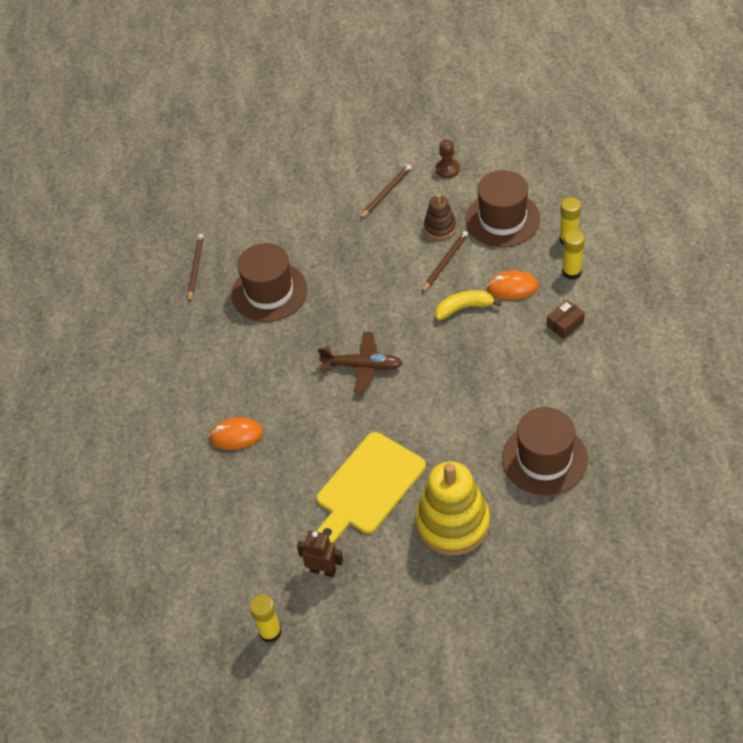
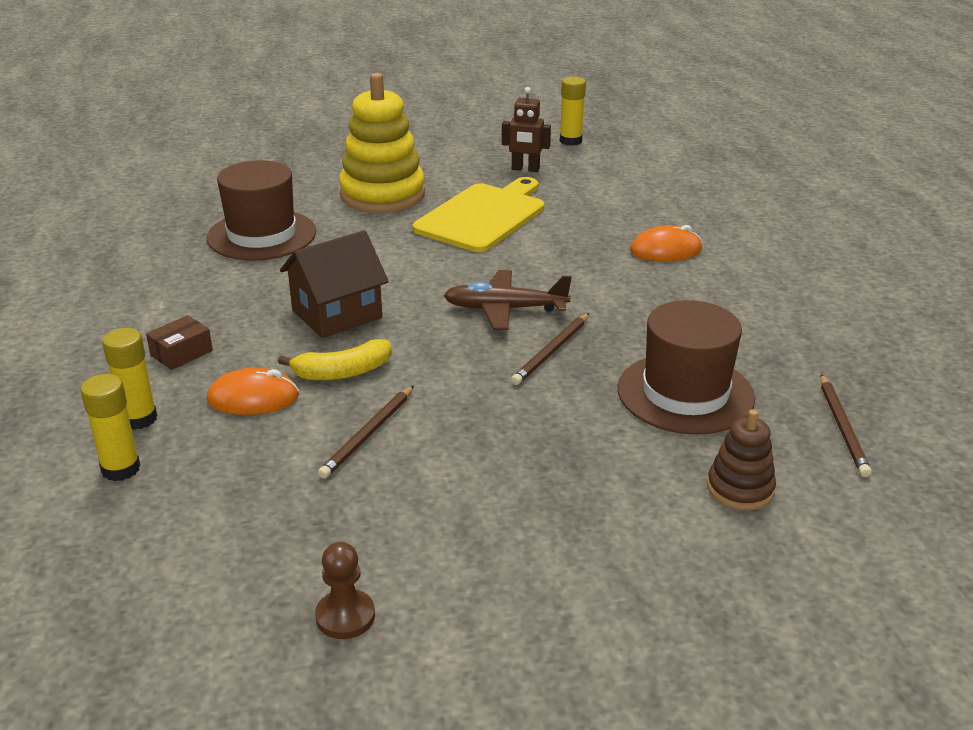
camera: 170 degrees right, 20 degrees down
(386, 192) = (491, 562): brown pencil -> brown pencil (551, 351)
(440, 227) = (373, 492): brown stacking toy -> brown stacking toy (740, 489)
(473, 361) = (337, 314): none -> brown house
(502, 219) = (241, 506): brown hat -> none

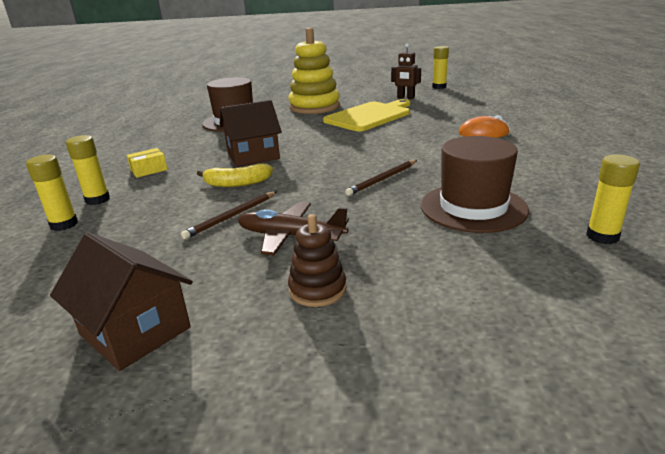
camera: 15 degrees right, 5 degrees down
(181, 353) = (149, 170): brown box -> yellow box
(253, 398) = (173, 193): orange mouse -> none
(345, 616) = (135, 331): brown pawn -> brown house
(505, 309) = (361, 157): brown plane -> brown plane (291, 236)
(740, 489) = (501, 271): brown stacking toy -> brown stacking toy (317, 289)
(842, 427) = (602, 236): brown pencil -> yellow glue stick

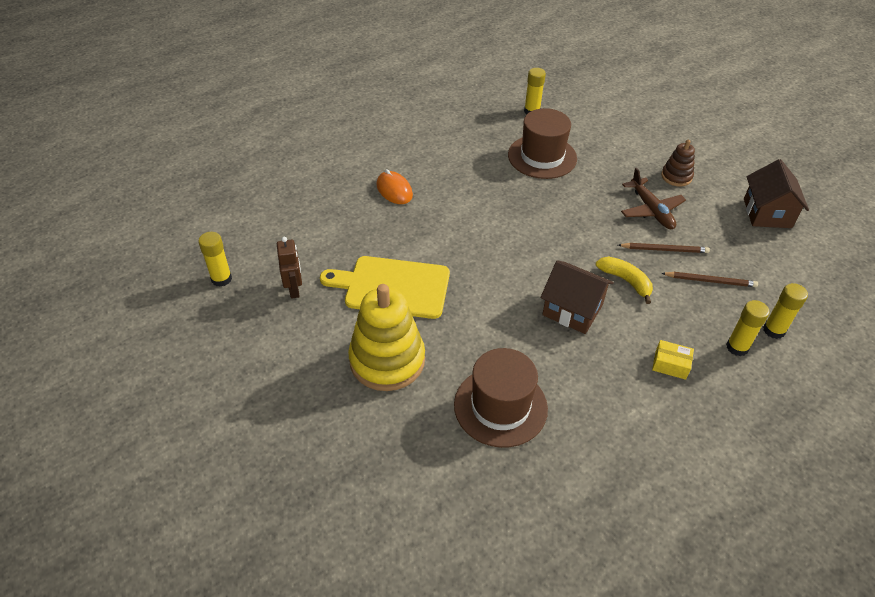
camera: 130 degrees left, 20 degrees up
(382, 179) = (541, 208): brown pencil -> brown pencil (710, 281)

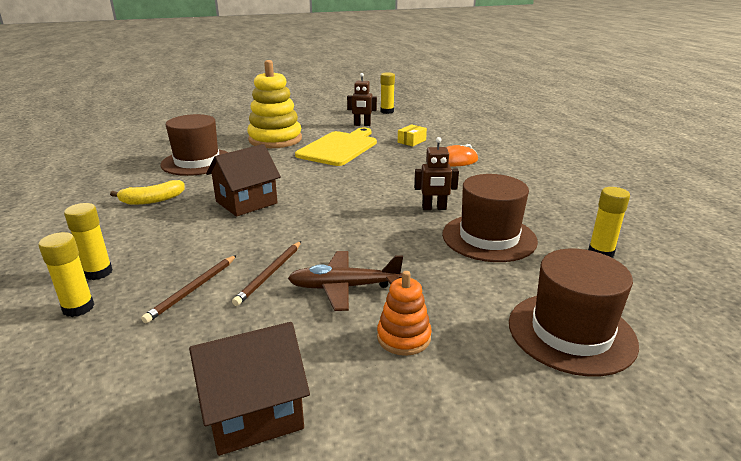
camera: 110 degrees right, 20 degrees down
(511, 189) = (434, 208): none -> brown robot
(625, 122) = (571, 332): none -> brown hat
(625, 281) = (250, 236): yellow banana -> yellow banana (152, 200)
(670, 365) = (136, 229): yellow box -> yellow box (411, 141)
(676, 176) = (403, 337): brown stacking toy -> orange stacking toy
(767, 213) = (254, 412): brown house -> brown house turned 45 degrees counterclockwise

